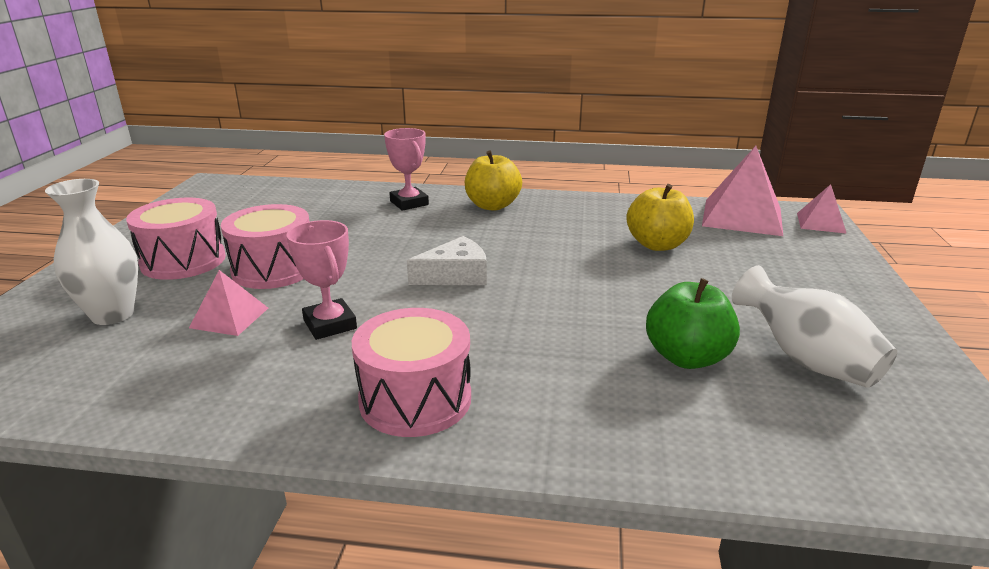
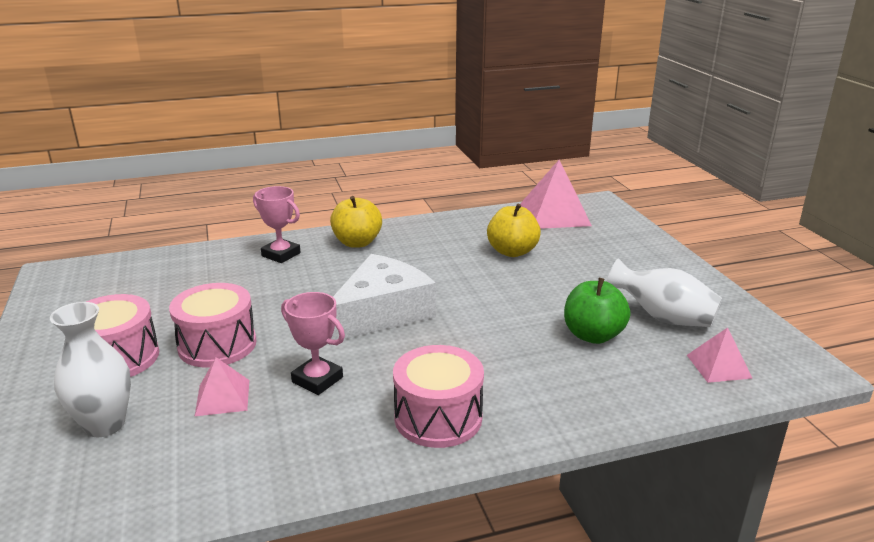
camera: 25 degrees left, 0 degrees up
(455, 275) = (381, 313): white cheese -> white cheese, size x1.71
(820, 223) = (609, 209): pink pyramid -> pink pyramid (718, 366)

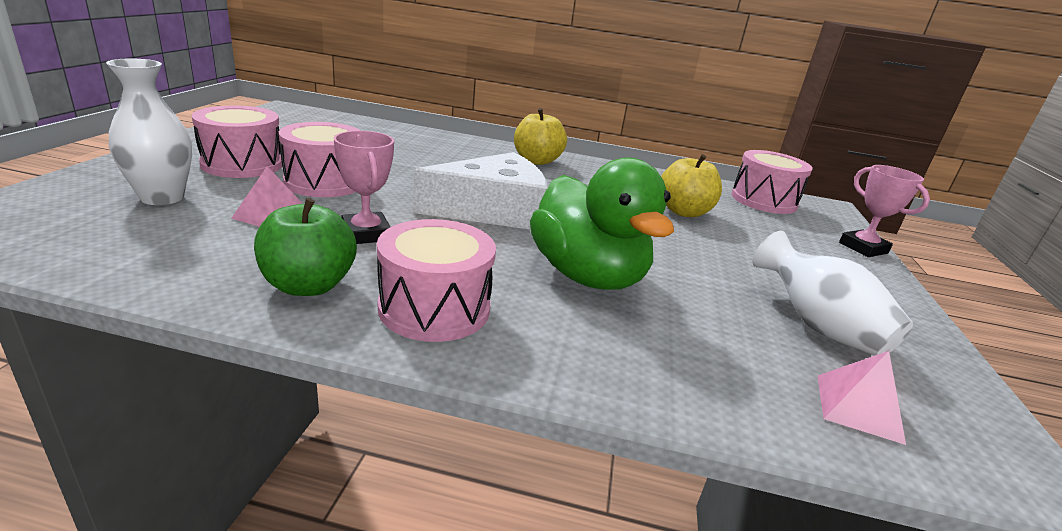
camera: 25 degrees right, 0 degrees up
(281, 254) = (461, 148): pink trophy -> pink trophy (863, 248)
(504, 343) = (587, 275): none -> green duck
(554, 215) = (763, 200): pink pyramid -> pink drum
(593, 335) = (703, 308): green apple -> green apple (308, 285)

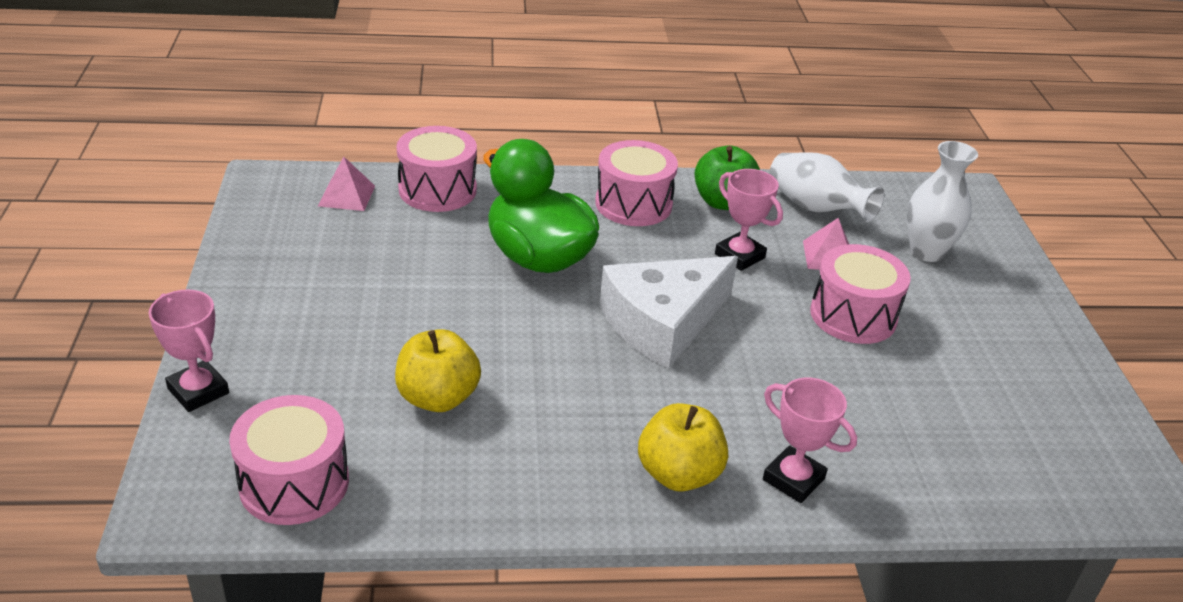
camera: 165 degrees right, 10 degrees up
(242, 164) = (957, 319): pink drum -> pink drum (437, 190)
(472, 148) = (793, 479): none -> pink trophy
(817, 325) = (340, 252): white vase -> white vase (815, 208)

